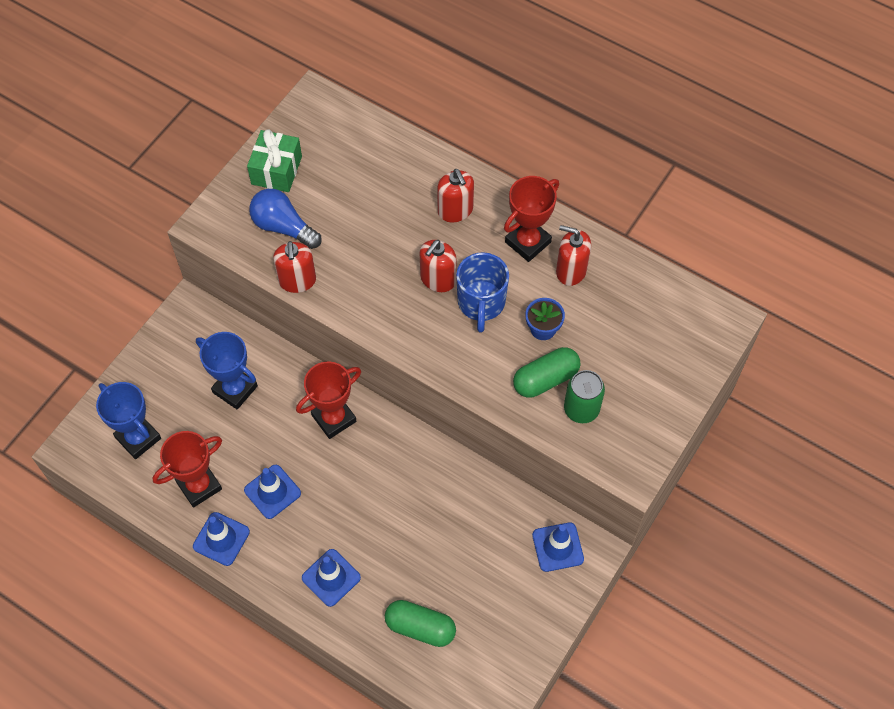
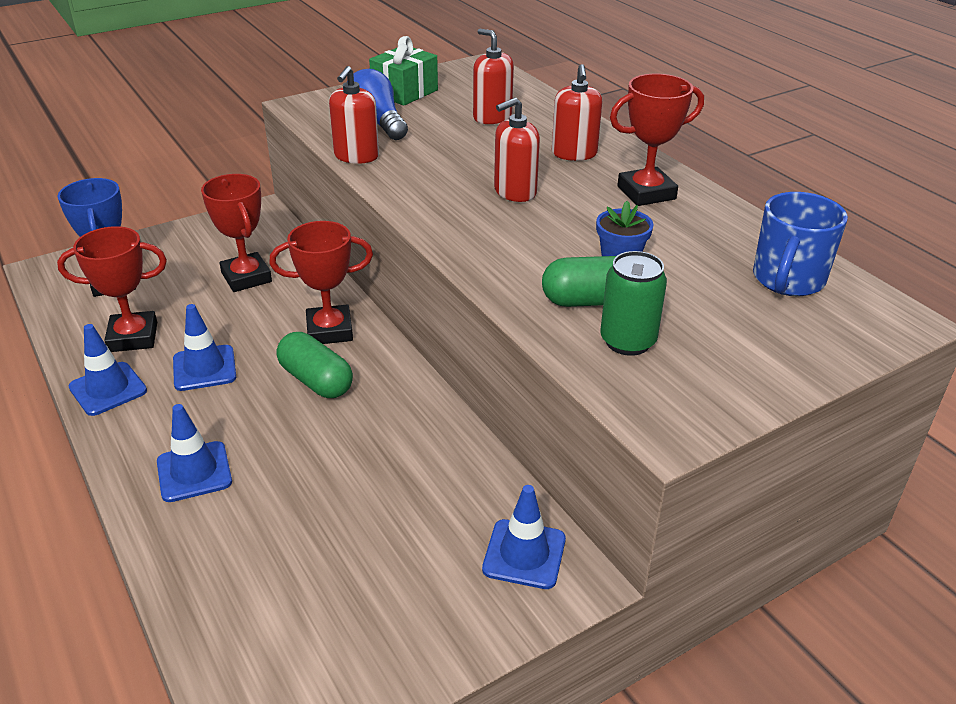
camera: 25 degrees right, 25 degrees down
(235, 389) = (246, 277): blue trophy -> red trophy
(420, 627) = (259, 573): green capsule -> green capsule (316, 381)
(481, 303) = (554, 221): blue mug -> blue mug (787, 280)
(571, 271) = (688, 225): red soap dispenser -> red soap dispenser (492, 117)

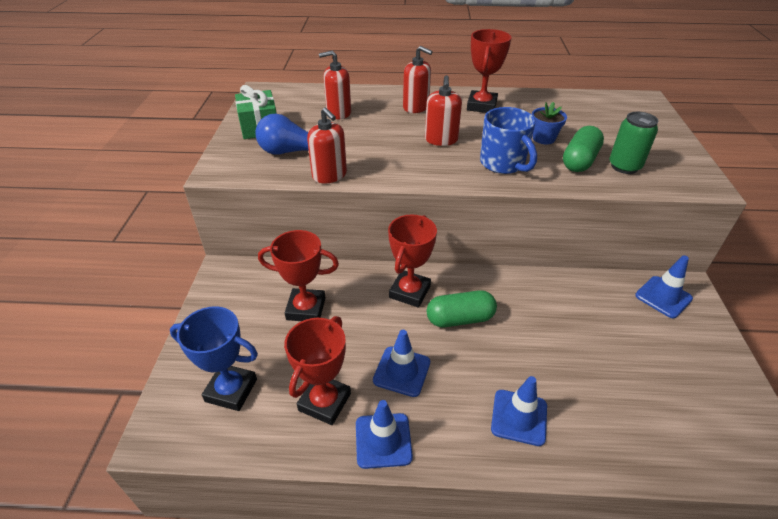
camera: 55 degrees left, 5 degrees up
(787, 280) = (596, 107): blue mug -> blue mug (503, 164)

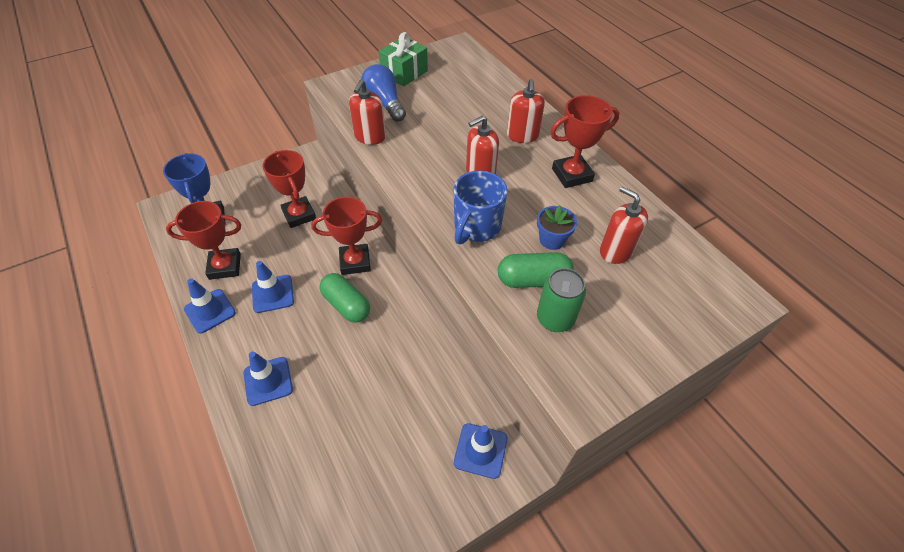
camera: 55 degrees right, 10 degrees up
(338, 113) = (465, 98): red soap dispenser -> red soap dispenser (615, 251)

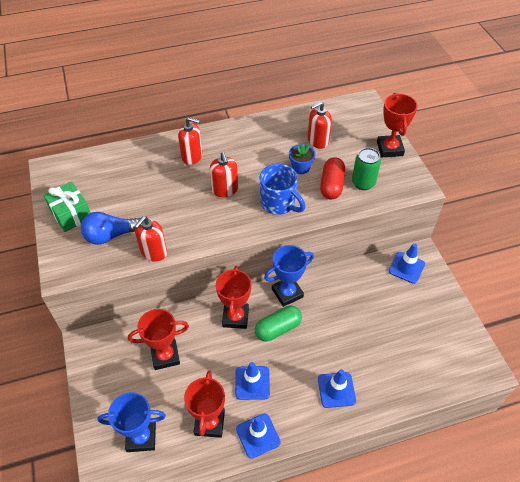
camera: 75 degrees left, 0 degrees up
(370, 137) = (153, 252): red soap dispenser -> red soap dispenser turned 90 degrees clockwise
(399, 306) = (287, 293): none -> blue trophy
(533, 280) = (331, 185): green capsule -> red capsule
(572, 175) = (244, 141): red trophy -> red trophy (389, 149)

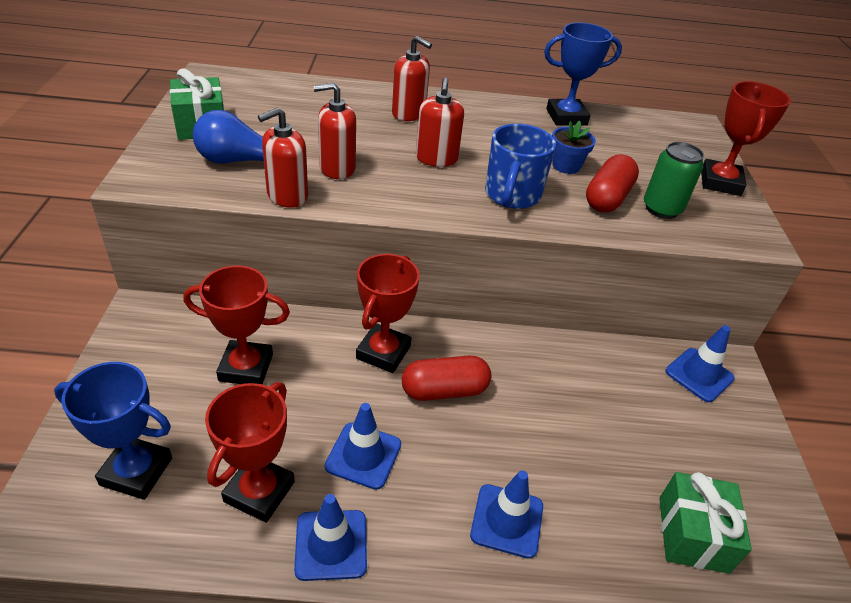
camera: 15 degrees right, 10 degrees down
(278, 328) = (444, 390): green capsule -> red capsule
(279, 203) = (512, 195): blue mug -> blue mug turned 45 degrees clockwise
(287, 293) = (482, 347): blue trophy -> blue trophy (566, 117)
(318, 141) = (605, 145): red soap dispenser -> red soap dispenser (337, 168)
(425, 362) = (693, 534): none -> green gift

